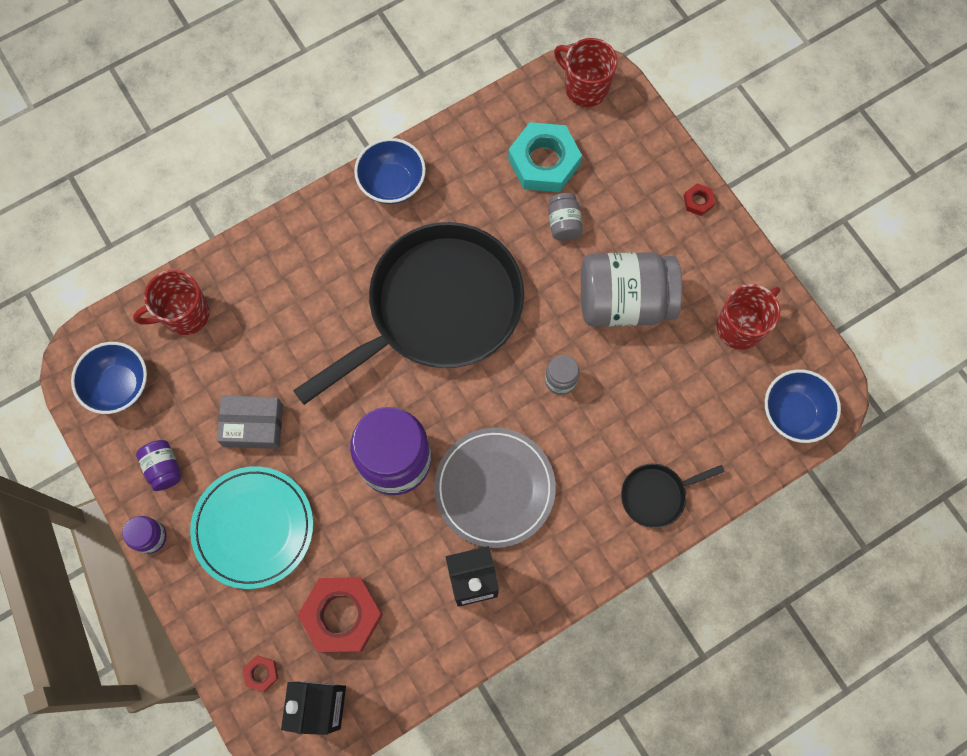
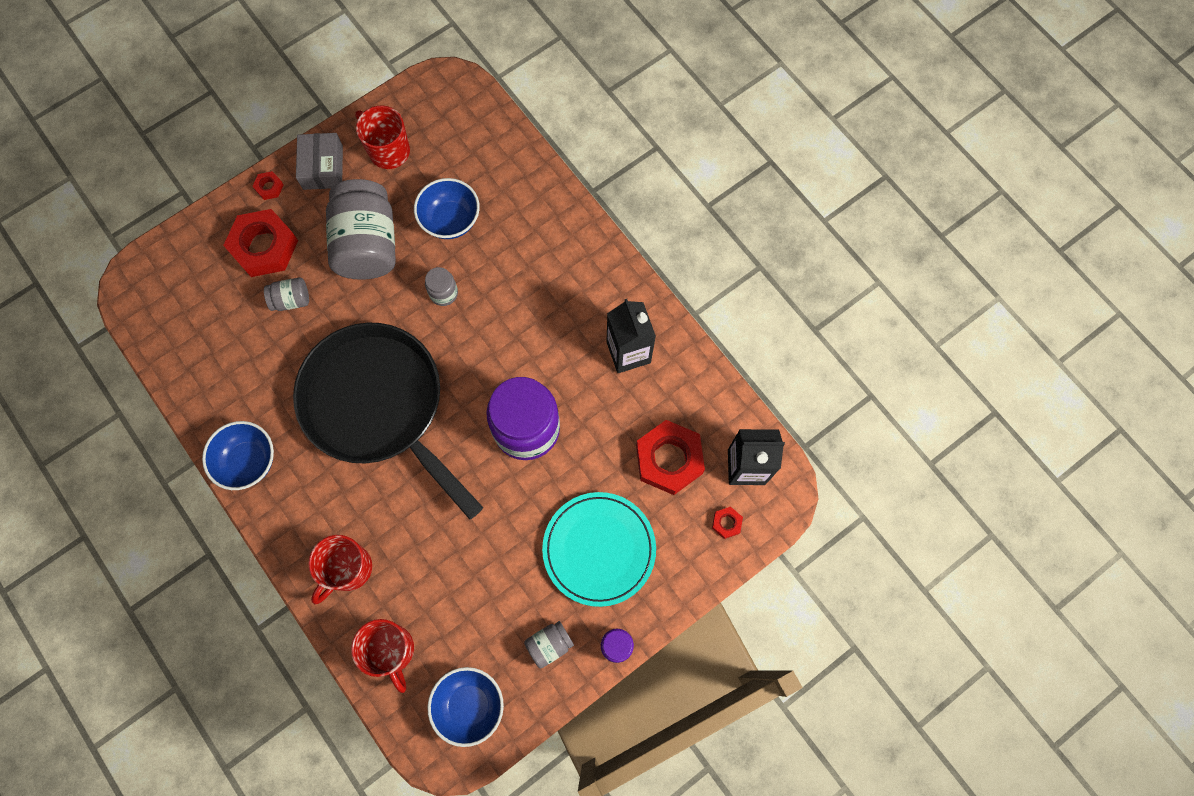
camera: 95 degrees left, 0 degrees up
(164, 468) = (549, 644): purple jar -> grey jar
(253, 425) = (502, 564): grey box -> grey box (323, 167)
(494, 488) = (545, 341): grey plate -> none
(544, 162) = (227, 321): turquoise nut -> none
(585, 87) = (147, 290): red mug -> red mug (348, 569)
(627, 197) = (264, 247): none -> red nut
(656, 495) = (541, 211): black pan -> none
(793, 413) = (464, 110): blue bowl -> blue bowl (450, 220)

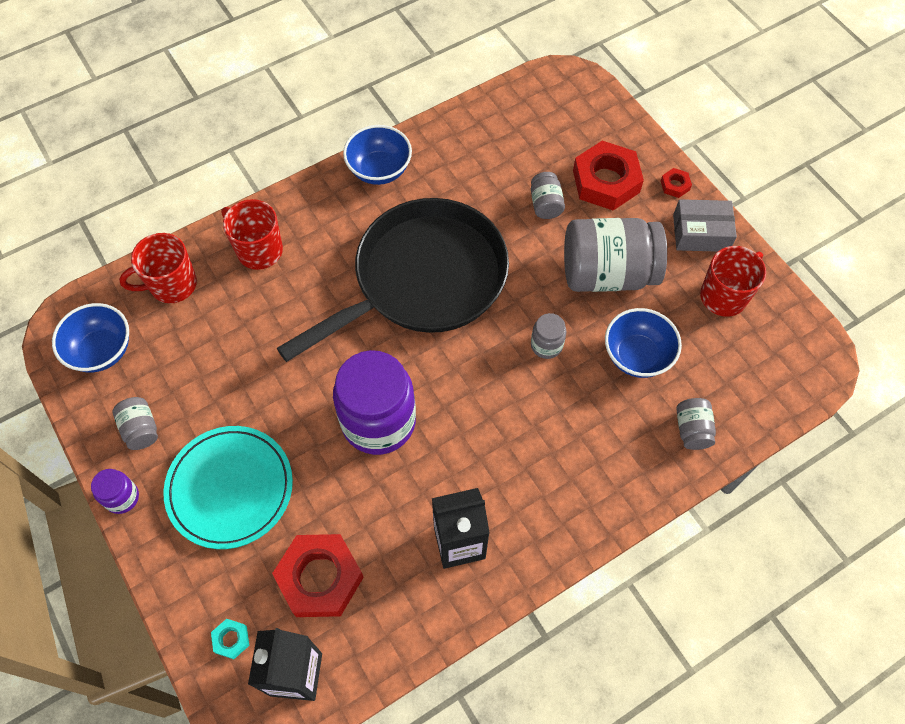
camera: 95 degrees right, 10 degrees down
(516, 179) = (692, 430): none -> grey jar
(726, 523) = (231, 639): red nut -> turquoise nut

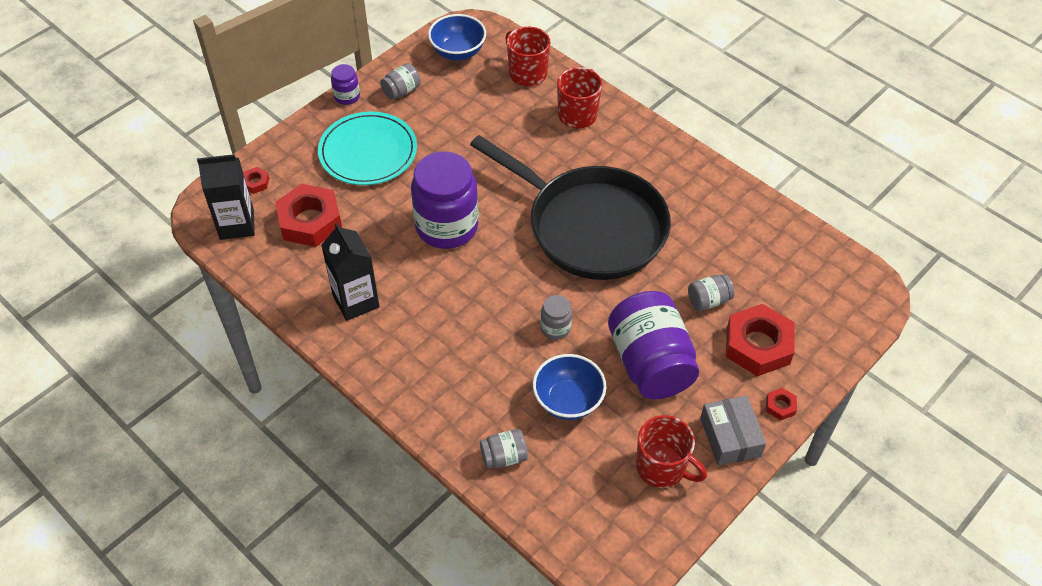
camera: 75 degrees right, 10 degrees down
(231, 639) = (256, 183): turquoise nut -> red nut
(379, 170) = (692, 171): blue bowl -> none
(607, 273) = (650, 363): grey jar -> purple jar

